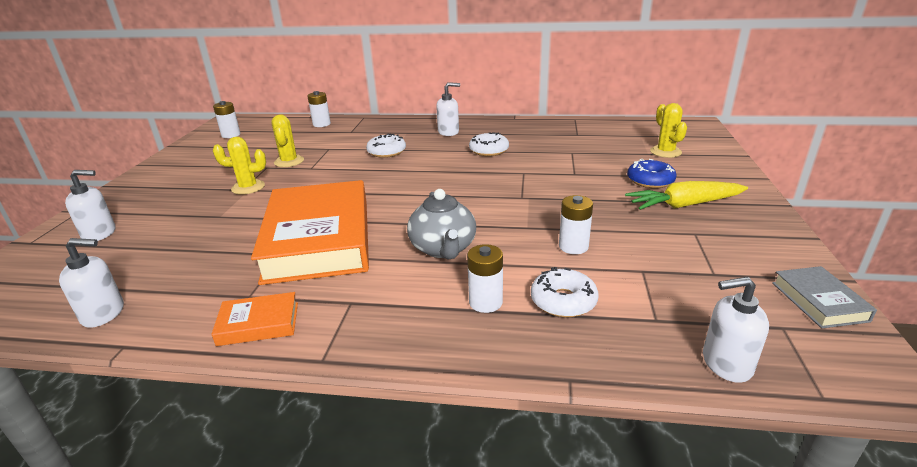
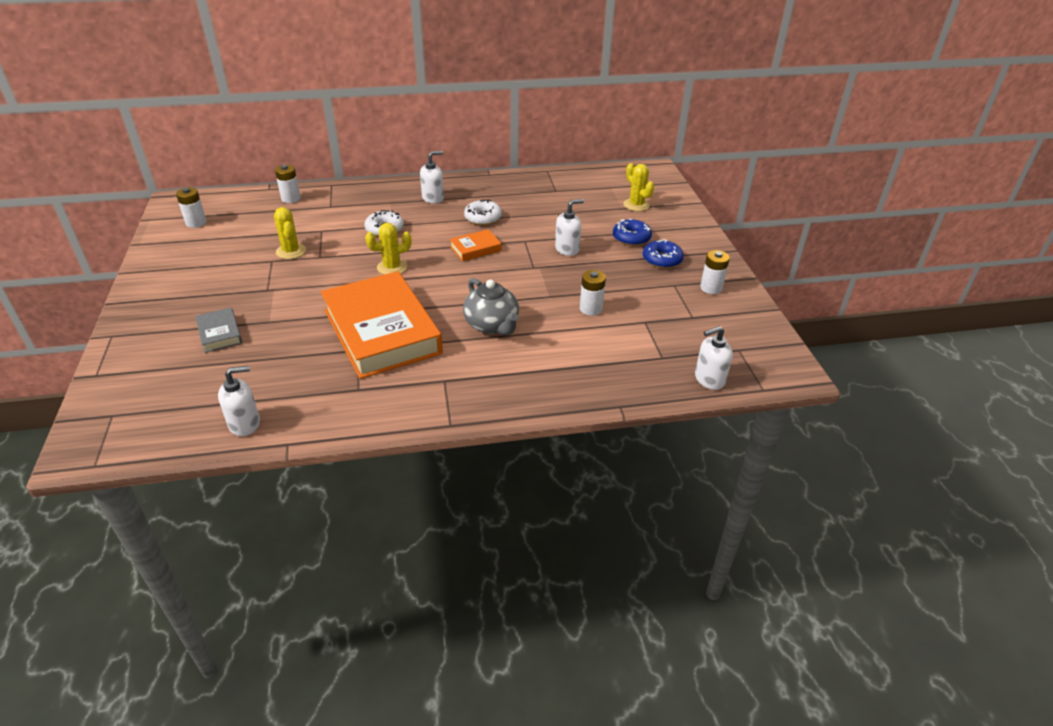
camera: 20 degrees left, 10 degrees up
(100, 234) = (163, 356): white soap dispenser -> white soap dispenser (567, 249)
(248, 187) = (272, 287): yellow cactus -> yellow cactus (392, 267)
(258, 324) = (383, 408): orange book -> orange book (475, 249)
(485, 302) = (544, 364): white battery -> white battery (711, 288)
(563, 301) = (598, 354): white donut -> none
(684, 205) = (662, 260): yellow carrot -> blue donut
(819, 301) = (758, 328): grey book -> grey book (220, 333)

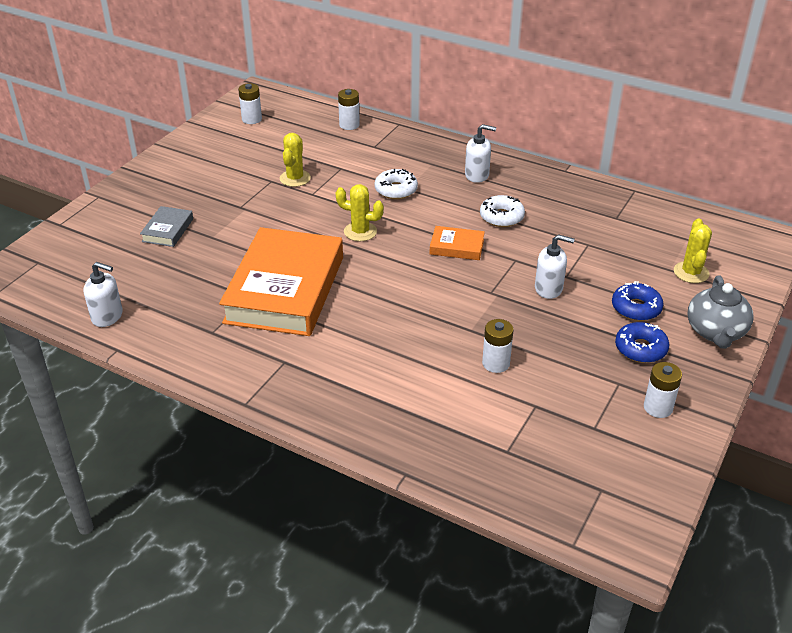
camera: 40 degrees right, 0 degrees up
(492, 325) = (383, 331): grey teapot -> grey teapot (715, 332)
(709, 379) = (527, 500): white soap dispenser -> none

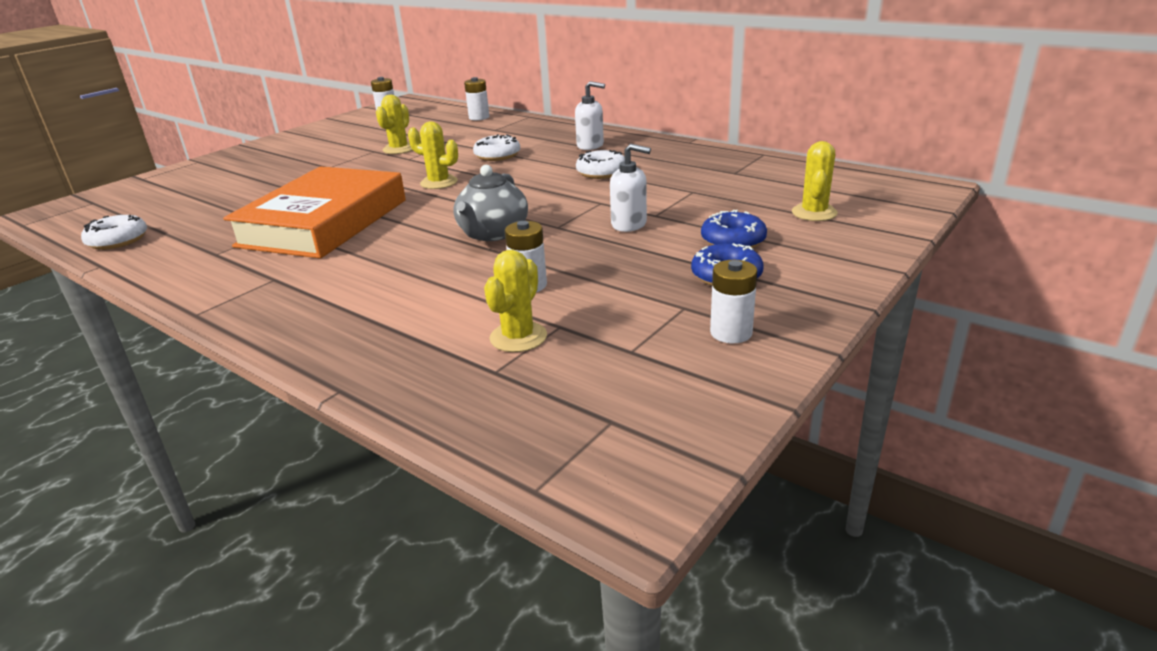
camera: 10 degrees right, 10 degrees down
(107, 316) = (118, 240): white soap dispenser -> white donut
(168, 230) = (242, 182): grey book -> none
(457, 247) = (538, 193): orange book -> none
(510, 418) = (518, 337): none -> yellow cactus
(715, 332) = (834, 263): grey teapot -> grey teapot (492, 233)

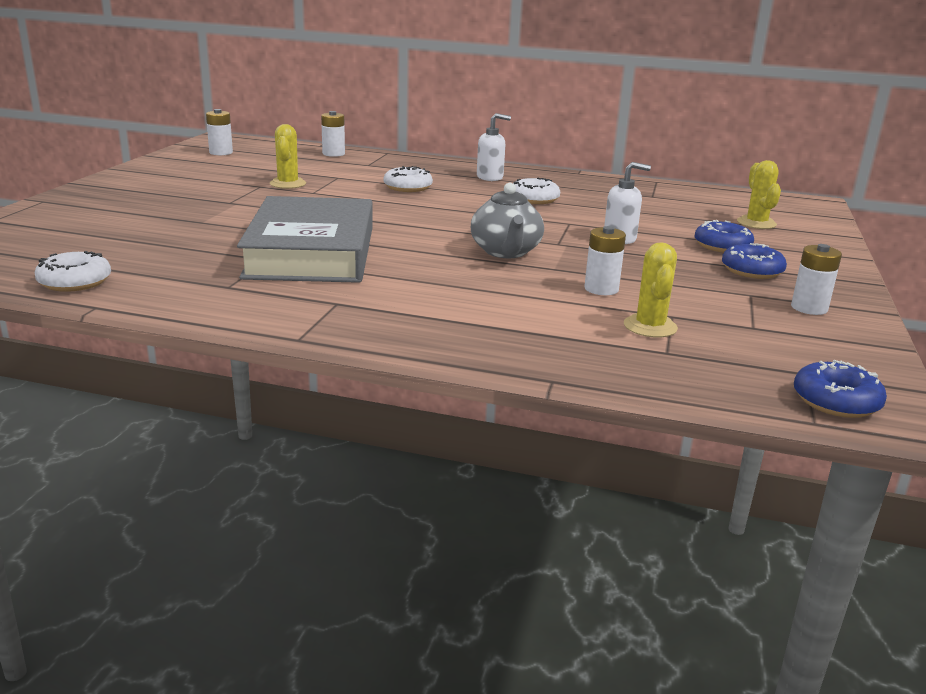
camera: 25 degrees left, 5 degrees down
(324, 223) = (311, 252): orange book -> grey book
(439, 182) = (382, 212): yellow cactus -> none
(596, 466) = (836, 401): none -> blue donut

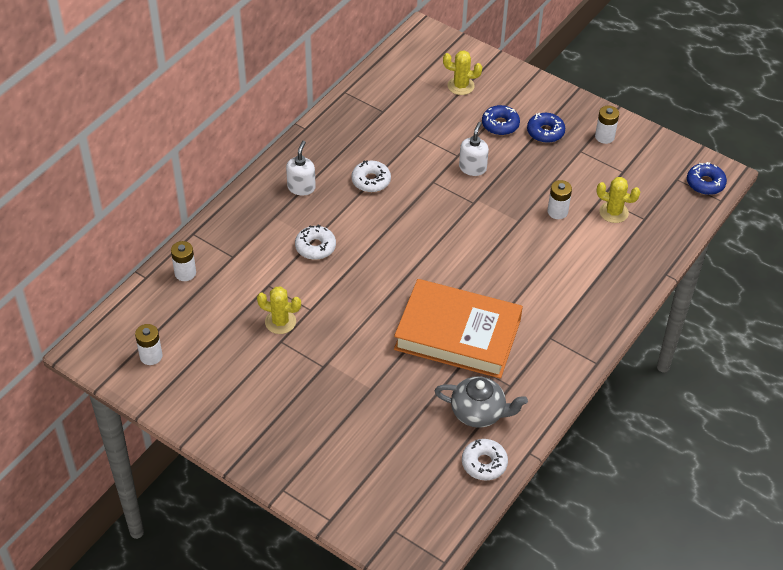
camera: 70 degrees left, 25 degrees up
(311, 252) = (457, 334): grey book -> orange book
(506, 252) = (483, 234): grey teapot -> grey teapot (479, 412)

